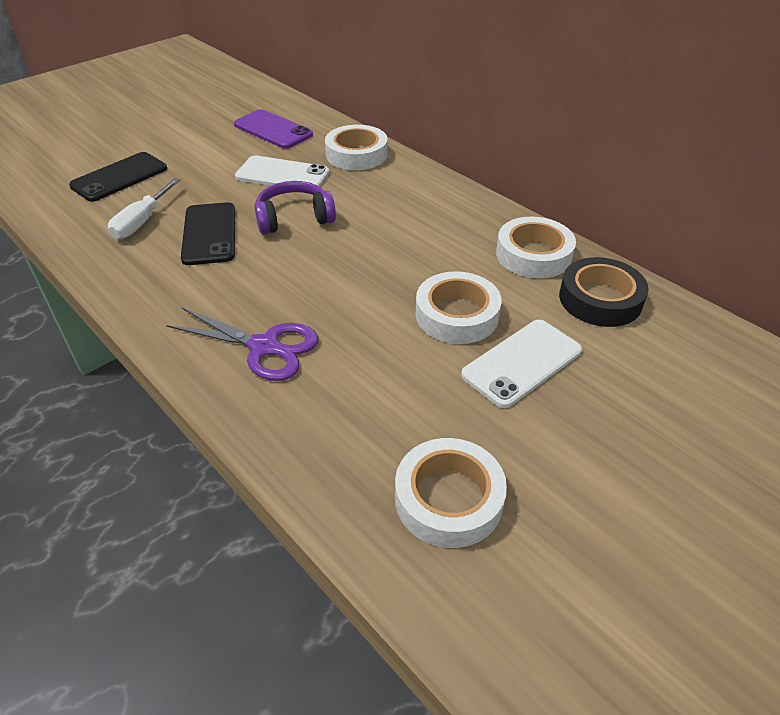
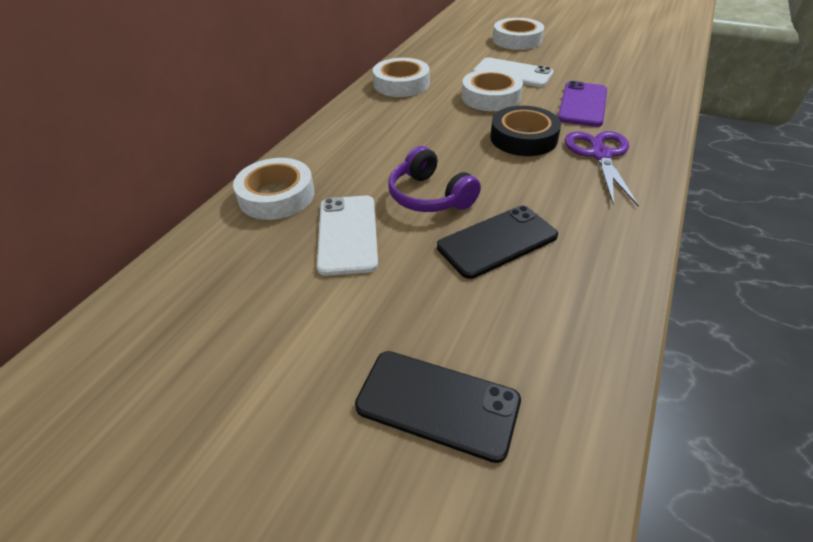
camera: 110 degrees left, 0 degrees up
(142, 222) = (520, 309): white screwdriver -> none
(273, 130) = (224, 288): purple phone -> purple phone (582, 104)
(448, 498) = (625, 75): white tape -> white tape (517, 40)
(600, 299) = (433, 61): black tape -> black tape (523, 138)

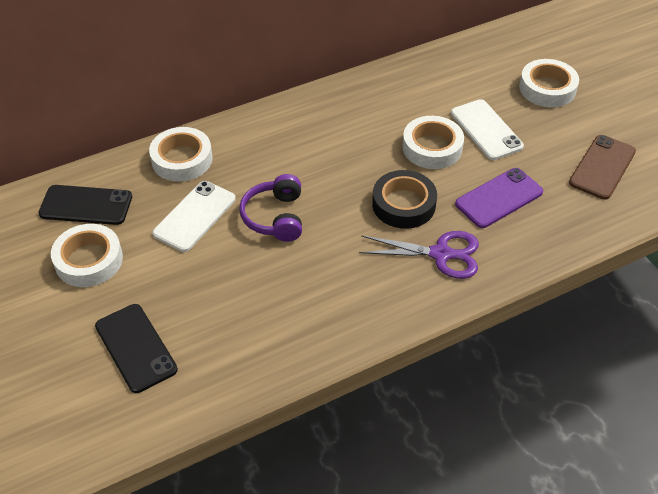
camera: 35 degrees right, 5 degrees up
(401, 84) = (376, 93): white tape -> white tape (89, 260)
(497, 241) = (277, 277): black phone -> black phone (86, 205)
(600, 155) = (441, 254): purple scissors -> purple scissors turned 60 degrees clockwise
(615, 62) = (602, 167): none -> brown phone

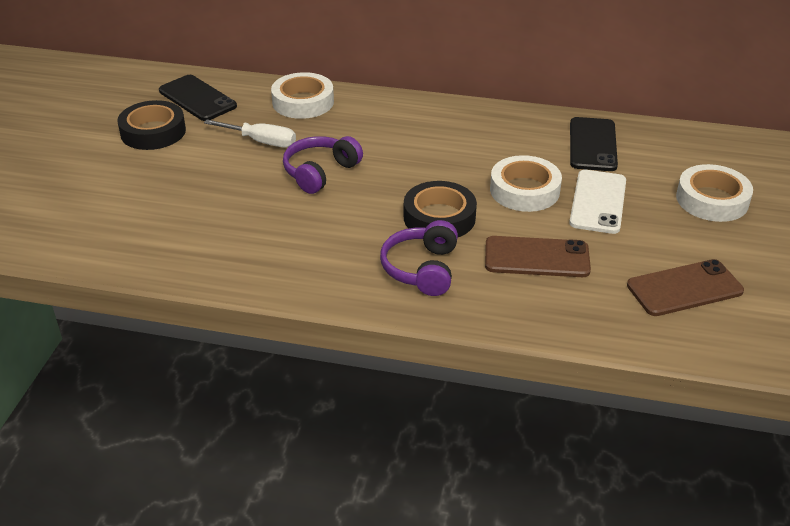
camera: 40 degrees right, 10 degrees down
(89, 260) = (153, 132): white tape -> black tape
(136, 348) = (108, 200): black phone -> black phone (592, 145)
(195, 216) = (261, 142): white phone -> white screwdriver
(441, 254) = (421, 269): purple scissors -> purple headphones
(499, 198) = (537, 257): purple phone -> brown phone

